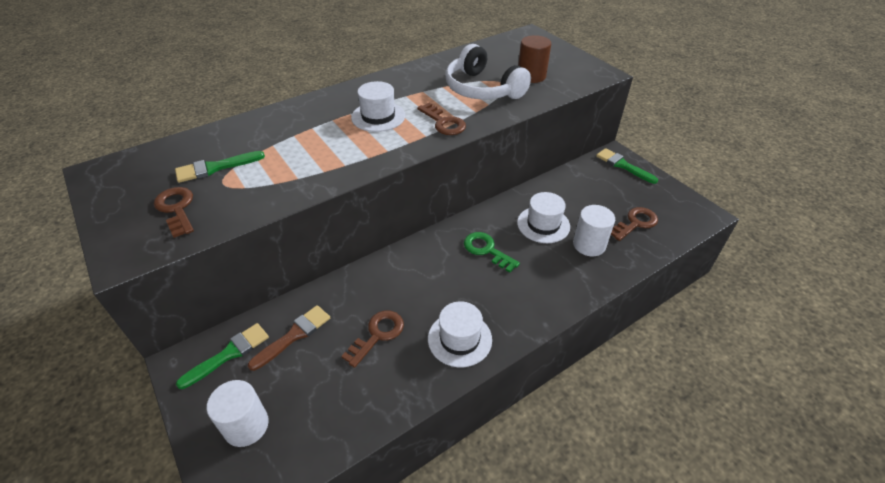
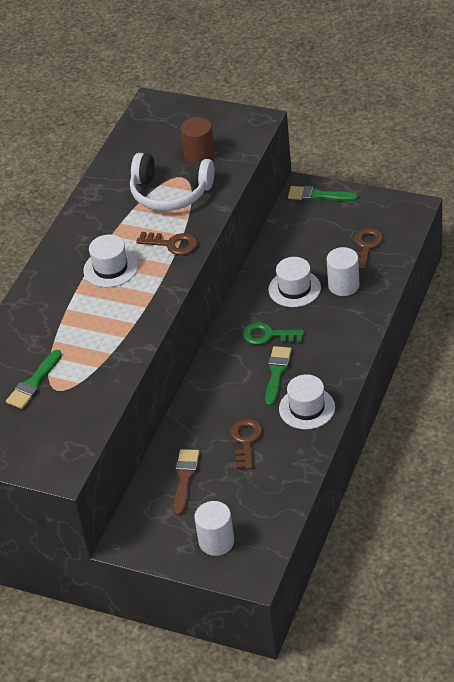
camera: 30 degrees left, 0 degrees up
(176, 209) = (50, 425): brown key -> none
(229, 354) = (151, 517): green brush -> green brush (277, 373)

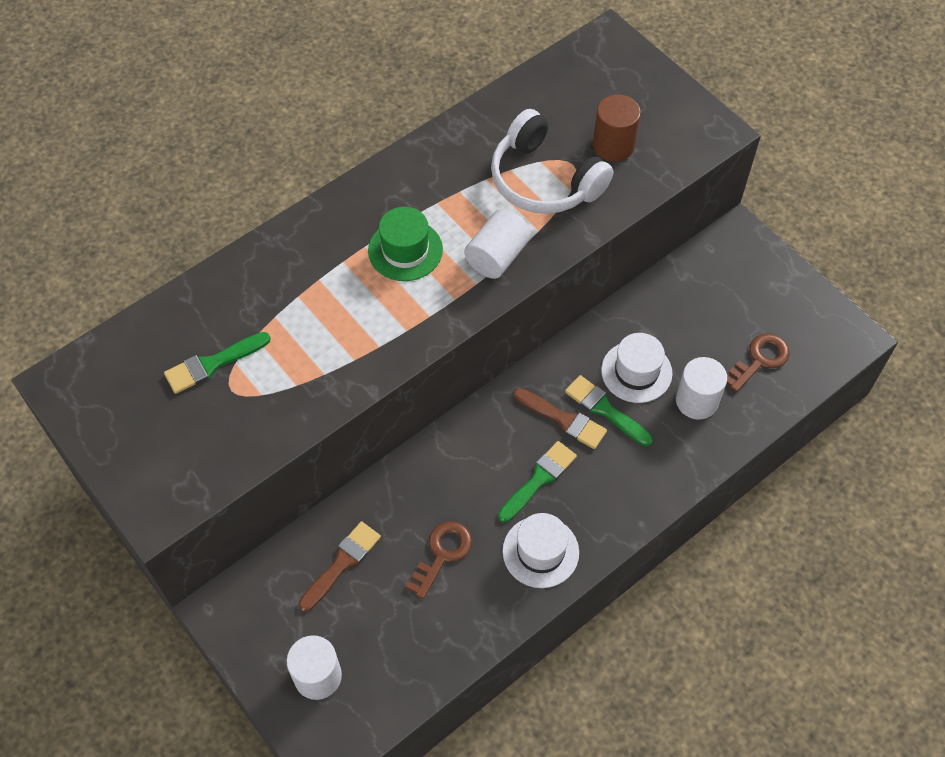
camera: 25 degrees right, 15 degrees up
(110, 268) = (405, 250): white hat -> green hat
(172, 244) = (497, 256): brown key -> white cylinder
(268, 335) = (563, 420): green key -> brown brush
(318, 195) = (749, 255): green brush -> green brush (605, 409)

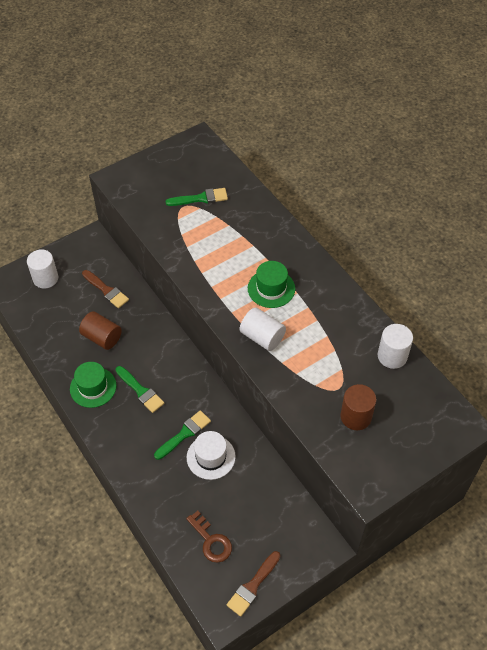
camera: 95 degrees right, 5 degrees down
(212, 364) = (200, 198): green brush -> green brush turned 105 degrees clockwise
(442, 554) = (102, 337): brown key -> brown cylinder
(540, 552) = (93, 387): white hat -> green hat
(544, 180) = (324, 369): white headphones -> none
(563, 420) = (180, 409): brown brush -> brown brush (253, 586)
(696, 401) = (183, 492): white cylinder -> white cylinder (392, 356)

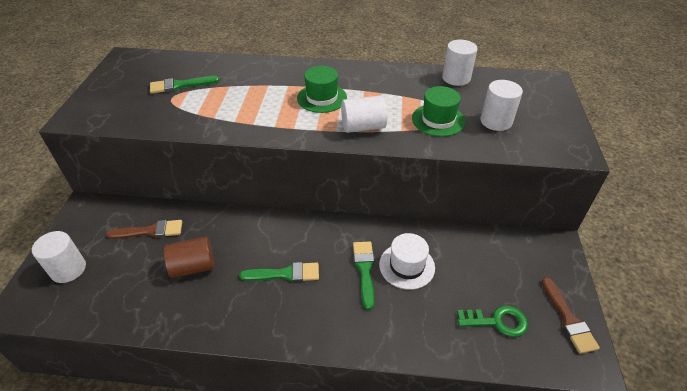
camera: 50 degrees left, 10 degrees down
(93, 387) = (237, 310): green hat -> green hat (438, 120)
(200, 198) = (180, 85): green brush -> green brush turned 135 degrees counterclockwise
(211, 541) = (497, 321): brown key -> green key
(356, 416) = (496, 121): brown cylinder -> white cylinder

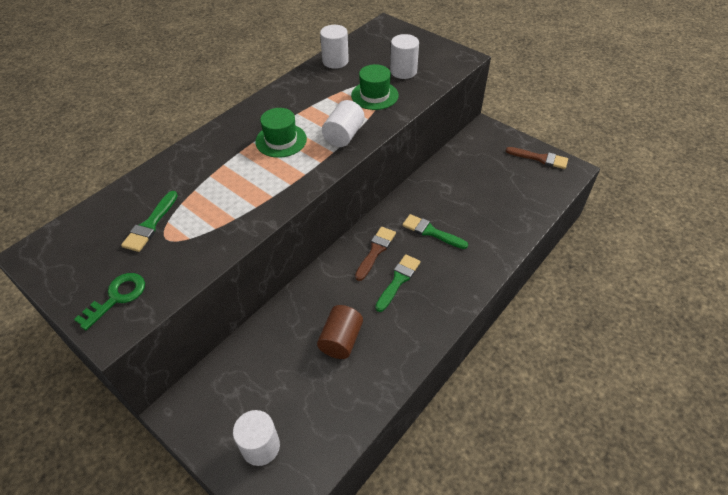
camera: 55 degrees left, 5 degrees up
(150, 231) = (268, 359): brown brush -> brown brush (375, 251)
(407, 266) = (445, 207): white hat -> none
(497, 321) = (520, 189): green key -> green key (117, 297)

